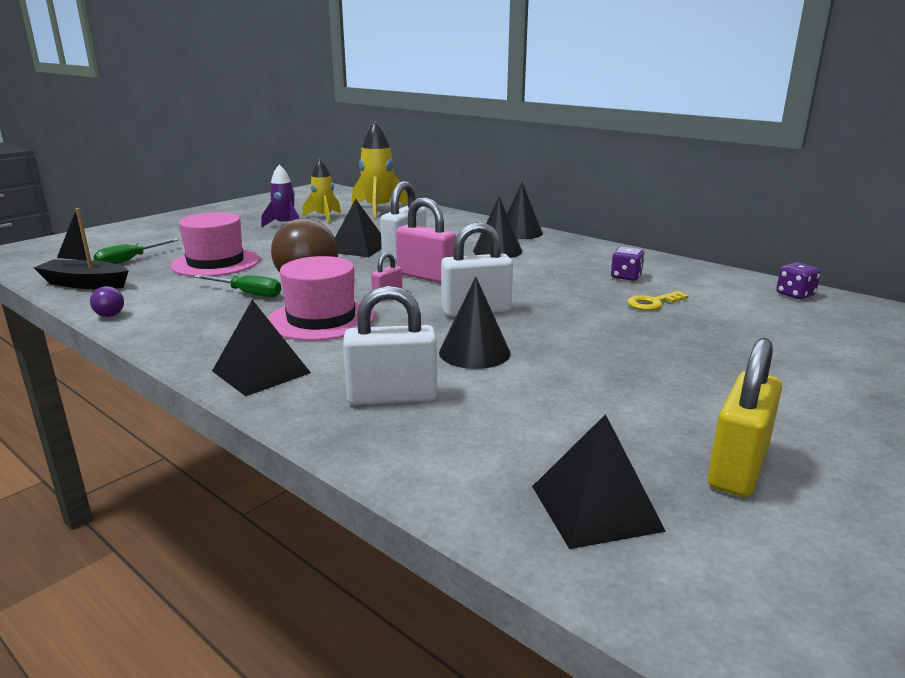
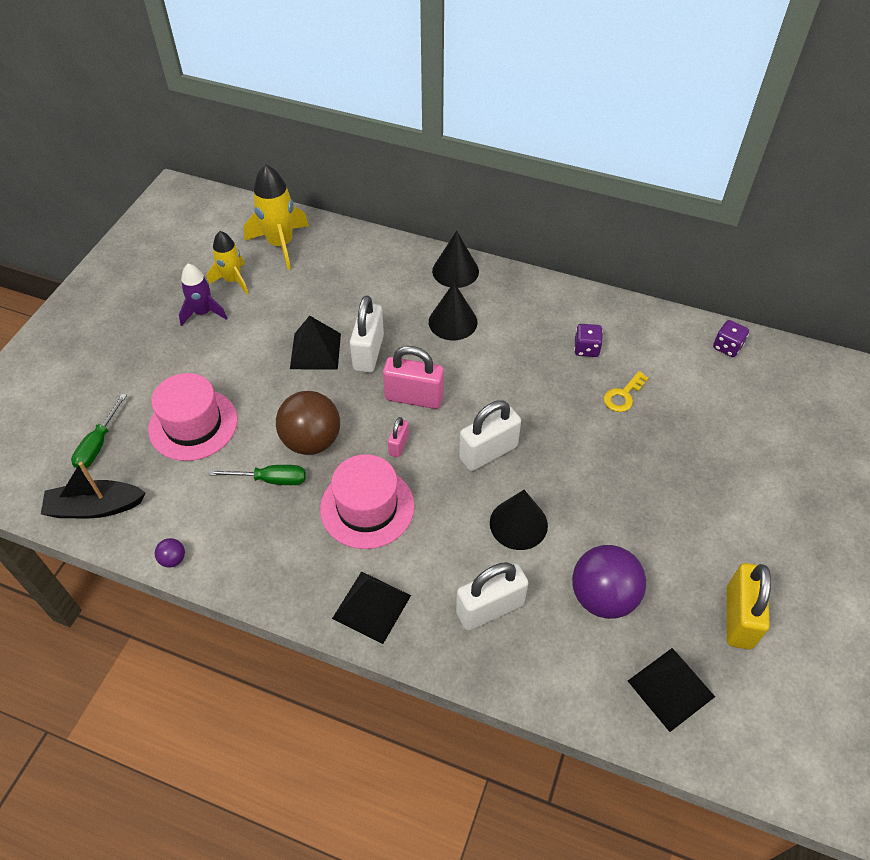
camera: 20 degrees left, 30 degrees up
(543, 415) = (603, 597): none -> purple ball

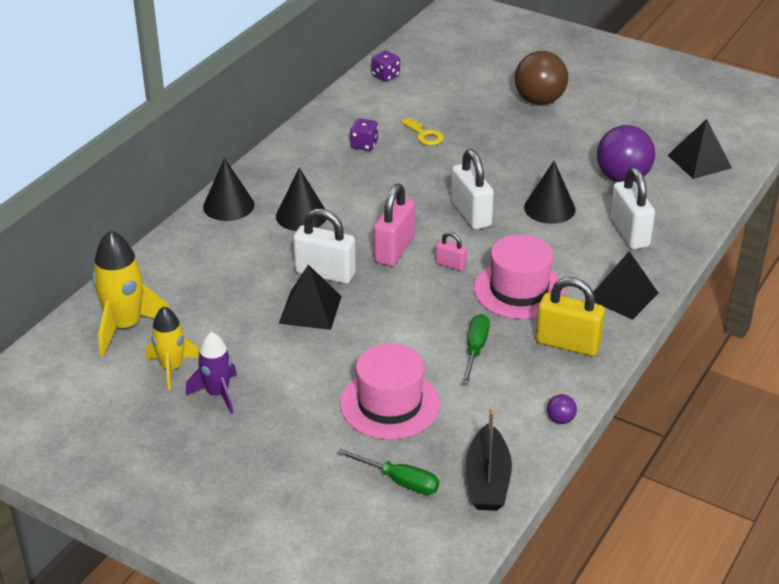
camera: 80 degrees left, 15 degrees down
(311, 441) = (432, 319): brown ball -> brown ball (539, 100)
(738, 617) = (644, 123): yellow padlock -> yellow padlock (567, 344)

